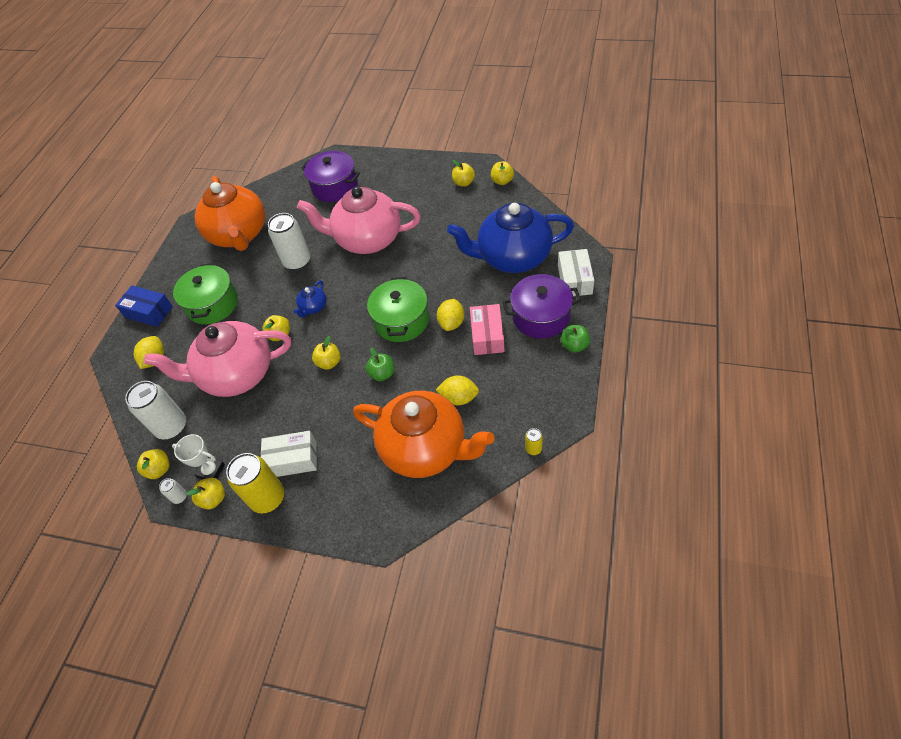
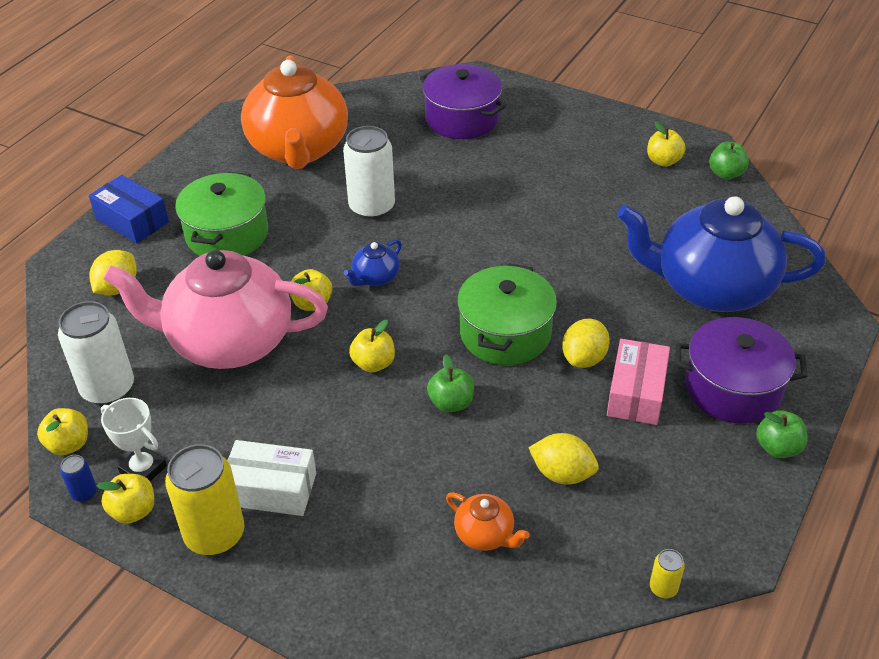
camera: 10 degrees right, 10 degrees down
(180, 497) = (84, 493): white can -> blue can
(367, 240) = (488, 204): pink teapot -> none
(425, 448) = (485, 534): orange teapot -> orange teapot, size x0.40
(502, 181) = (726, 173): yellow apple -> green apple
(574, 280) = (805, 347): white box -> none

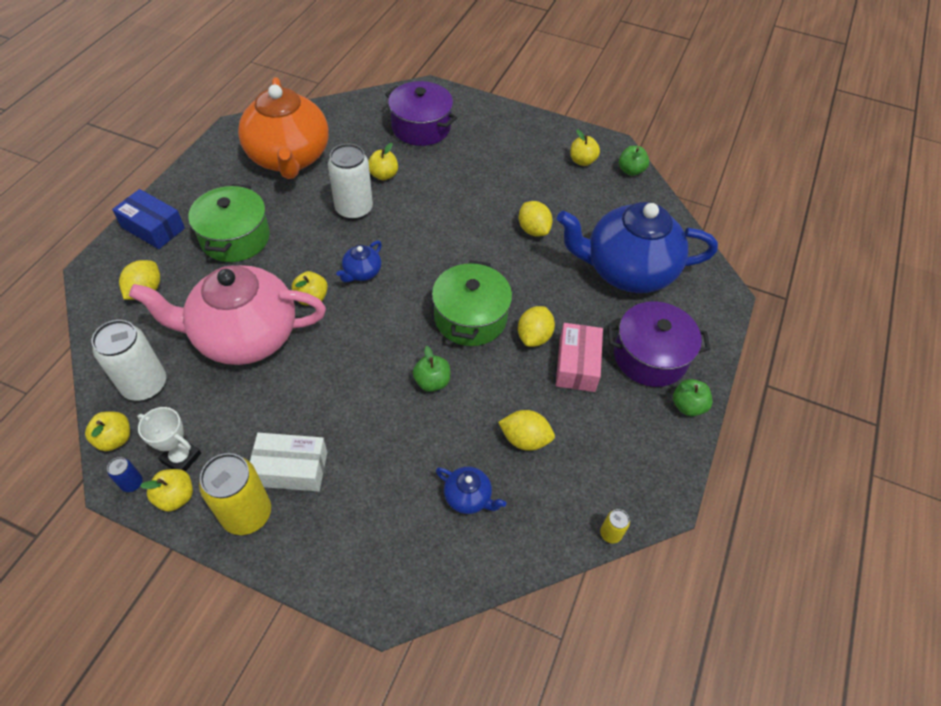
camera: 10 degrees left, 10 degrees up
(373, 363) = (366, 350): yellow apple -> yellow apple (383, 175)
(485, 534) = (468, 497): orange teapot -> blue teapot
(593, 237) = (533, 230): none -> yellow lemon

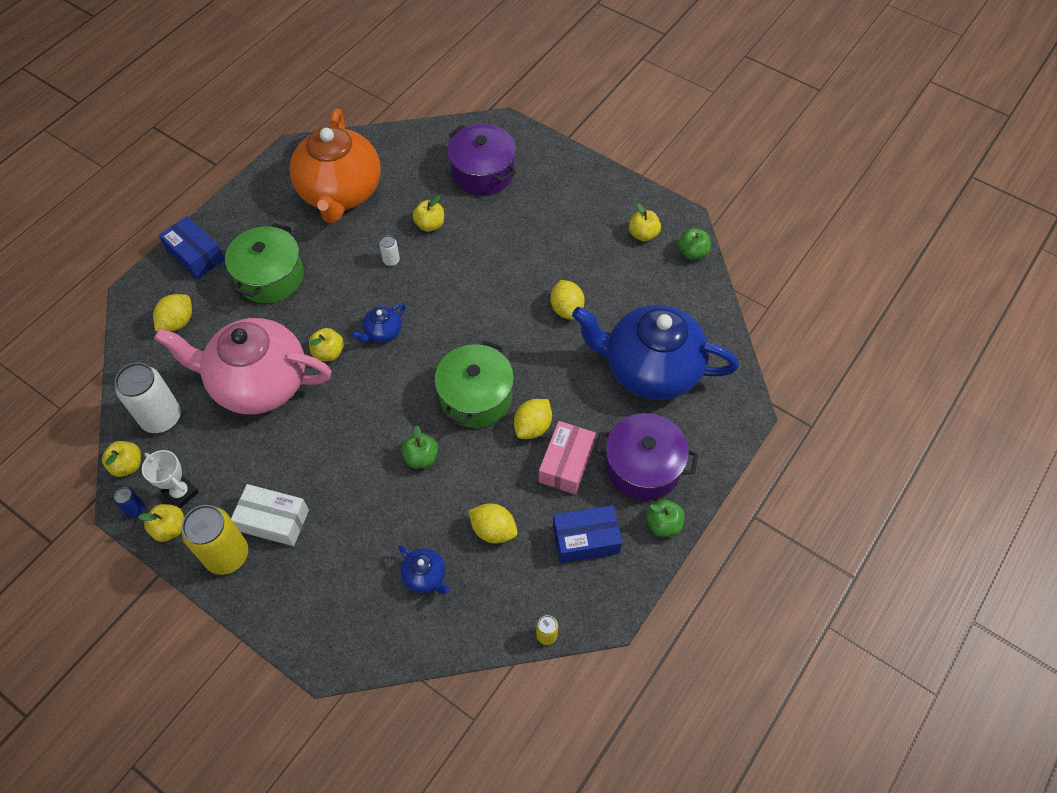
camera: 15 degrees right, 5 degrees up
(354, 209) = (391, 260): white can -> white can, size x0.45
(618, 432) = (586, 539): none -> blue box

